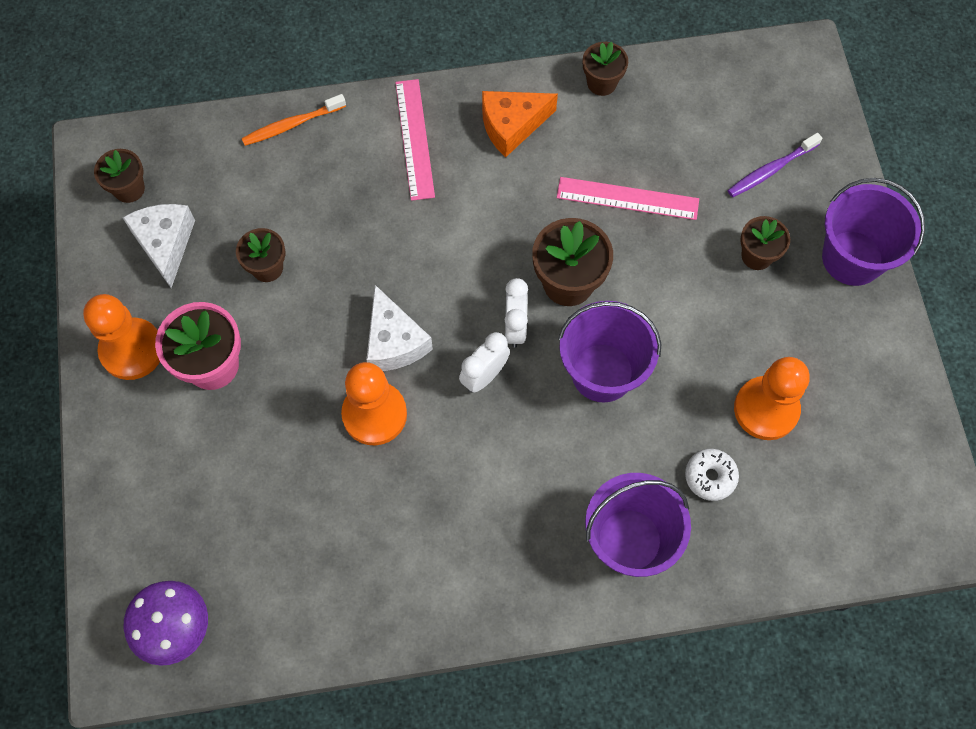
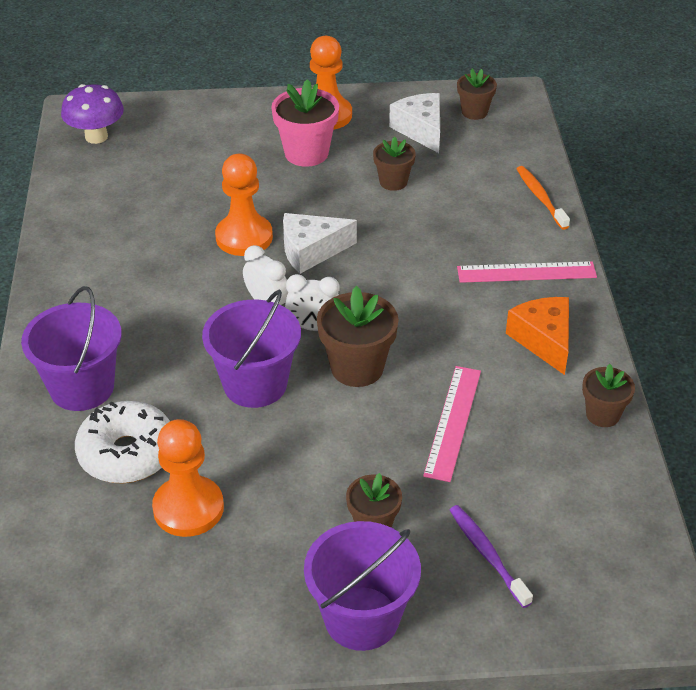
camera: 95 degrees right, 25 degrees down
(165, 244) = (421, 130): white cheese -> white cheese turned 105 degrees counterclockwise
(710, 477) = (127, 453): white donut -> white donut, size x1.83

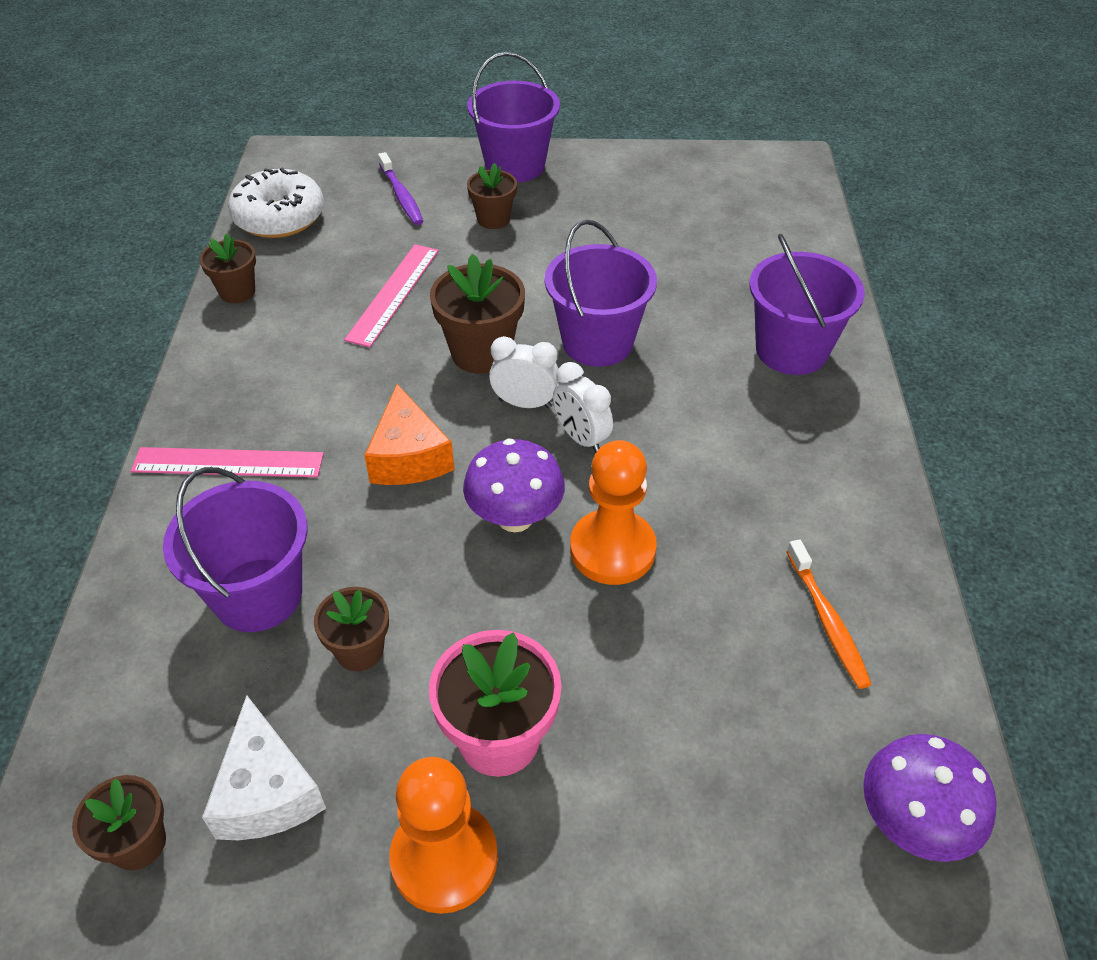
camera: 175 degrees left, 5 degrees up
(127, 453) = (726, 285): white donut -> white donut (279, 217)
(188, 508) = (659, 239): orange pawn -> none
(311, 251) = (515, 518): white cheese -> purple mushroom
(465, 202) = (258, 595): none -> purple bucket
(540, 198) = (135, 596): orange toothbrush -> orange toothbrush (827, 620)
(543, 340) = (255, 371): orange cheese -> orange cheese (409, 456)

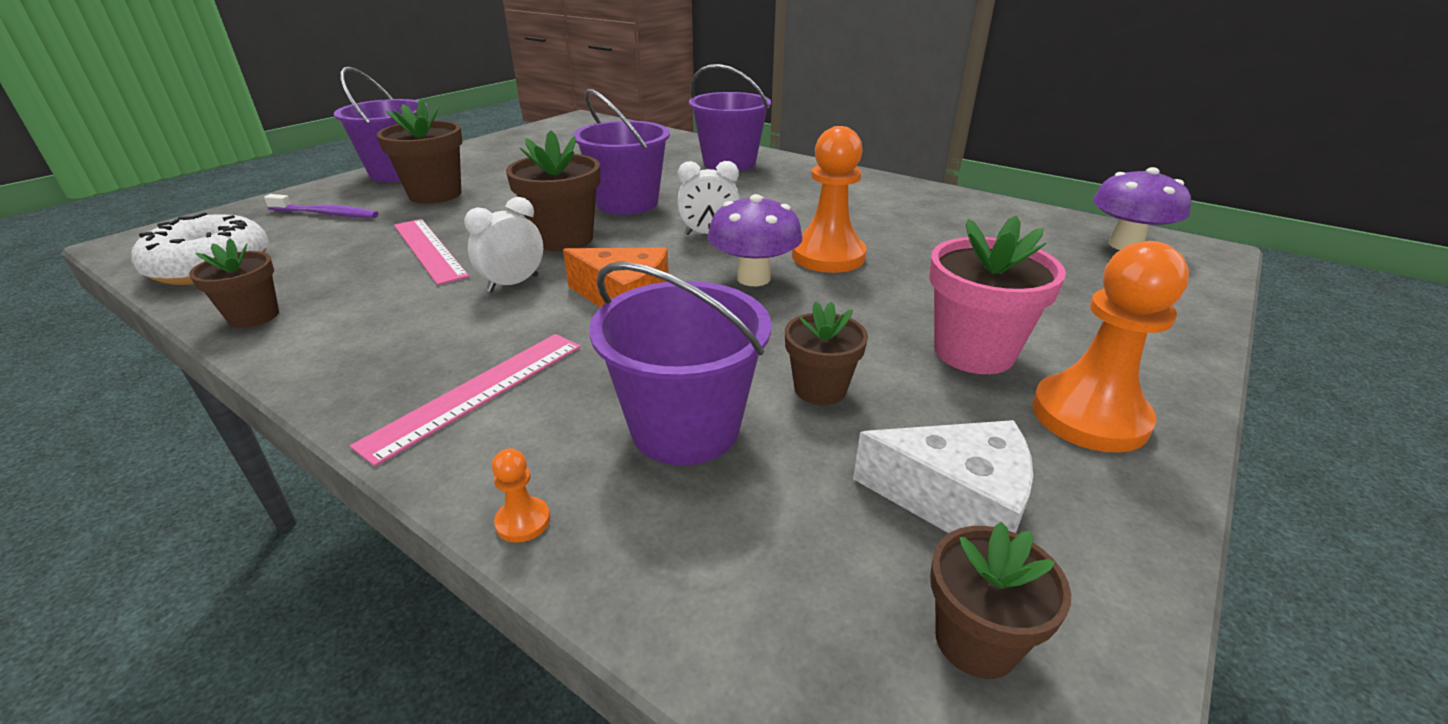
camera: 55 degrees left, 15 degrees down
(123, 570) = (523, 521): none -> orange pawn
(493, 219) = (435, 194): brown flower pot -> brown flower pot, size x1.62
(525, 403) = (644, 241): white clock -> white clock (513, 284)
(827, 620) = (955, 219): orange toothbrush -> none

